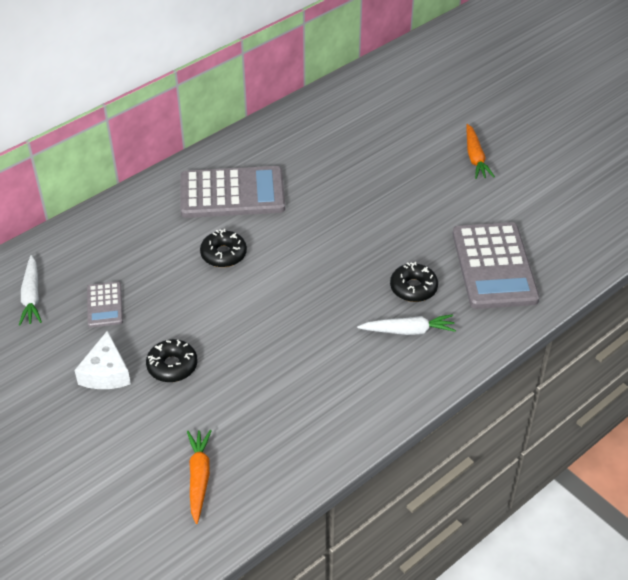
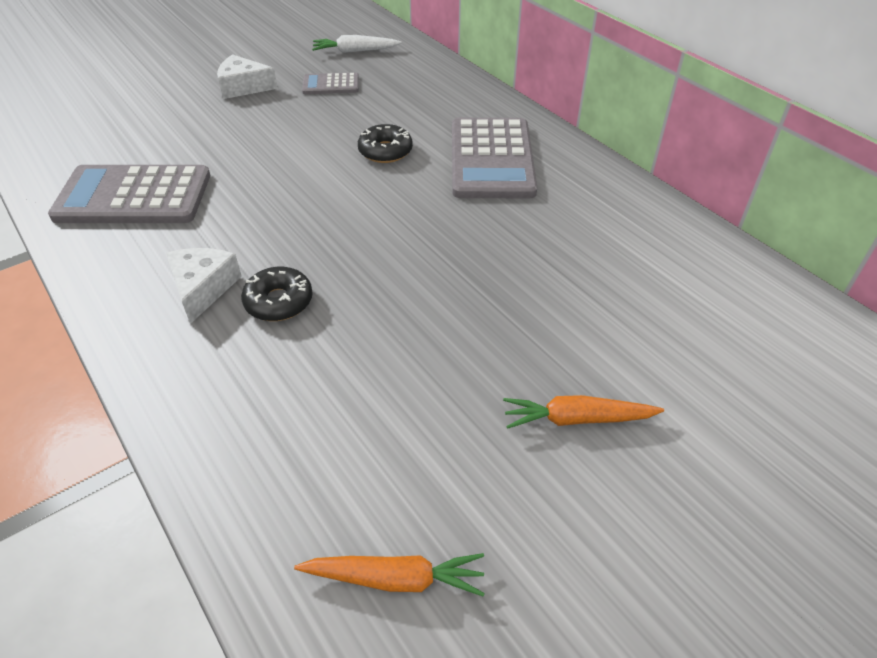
camera: 95 degrees right, 0 degrees up
(172, 366) = (233, 120): black donut -> none
(199, 477) = (89, 133): orange carrot -> orange carrot (395, 579)
(408, 331) = (203, 288): white carrot -> white cheese
(494, 266) = (294, 402): grey calculator -> grey calculator (133, 196)

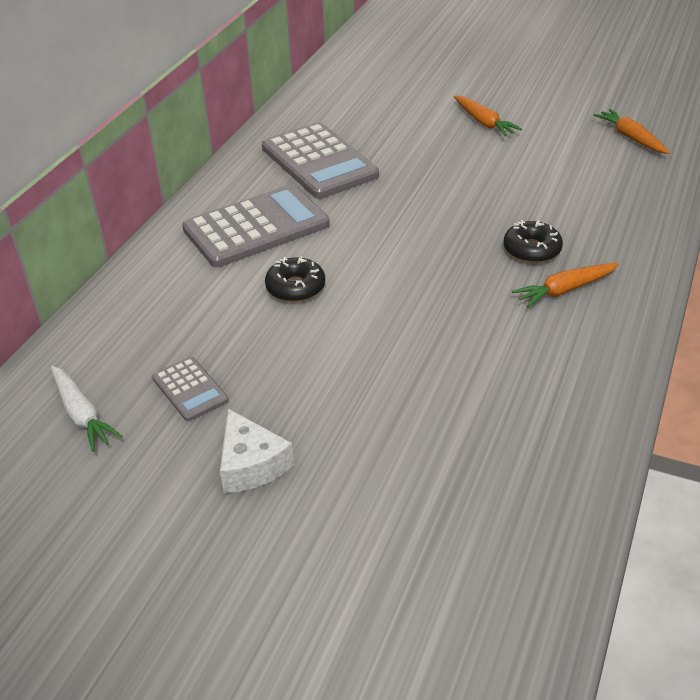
camera: 120 degrees left, 5 degrees down
(133, 196) = (523, 406): grey calculator -> grey calculator (319, 162)
(203, 288) = (565, 290): white cheese -> orange carrot

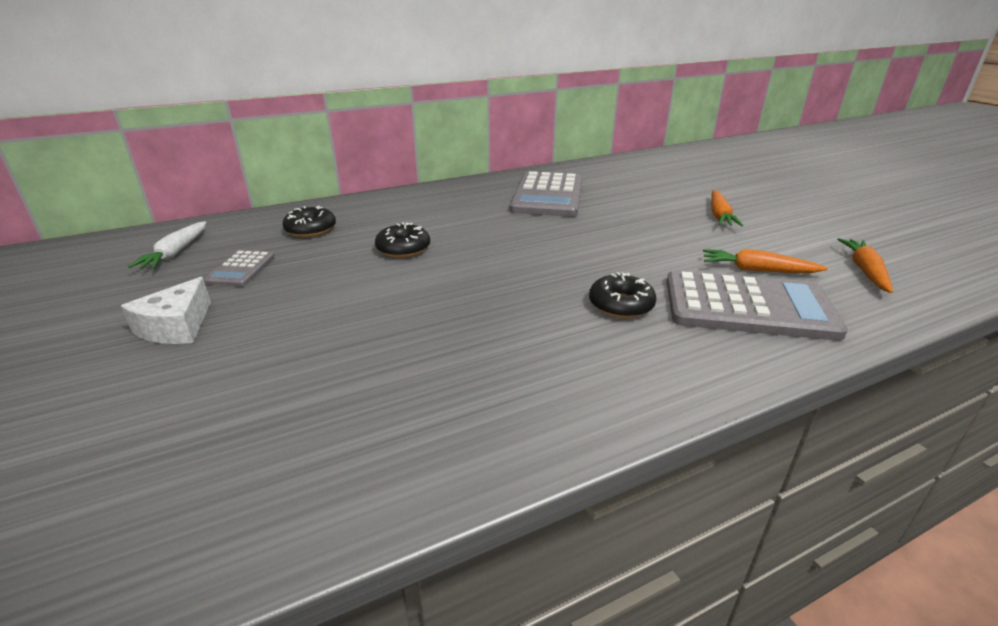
camera: 40 degrees right, 10 degrees down
(167, 315) = (310, 229): none -> black donut
(256, 227) = (444, 211): grey calculator -> grey calculator (748, 306)
(565, 290) = (601, 347): orange carrot -> orange carrot (757, 270)

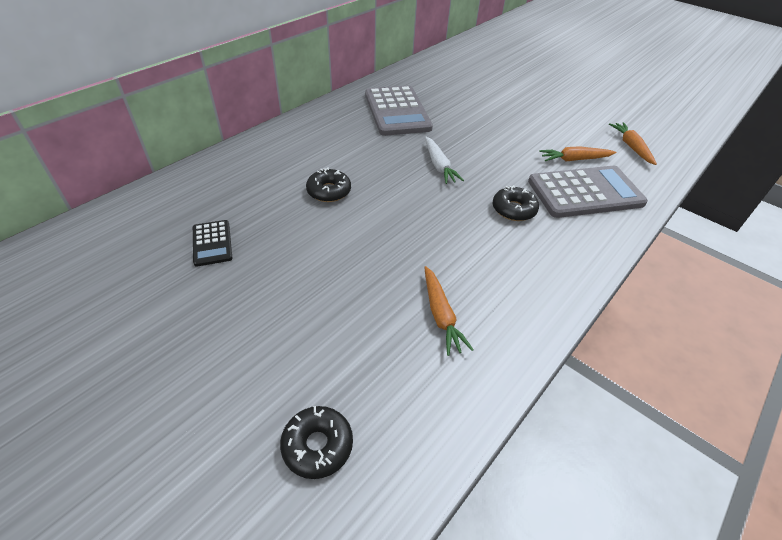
camera: 25 degrees left, 15 degrees up
(176, 253) = (132, 240): white carrot -> white carrot (439, 166)
(176, 326) = (215, 313): white cheese -> none
(241, 269) = (212, 243): grey calculator -> black calculator
(310, 229) = (233, 187): black donut -> black donut (317, 445)
(719, 215) = (525, 112): orange carrot -> orange carrot (441, 315)

